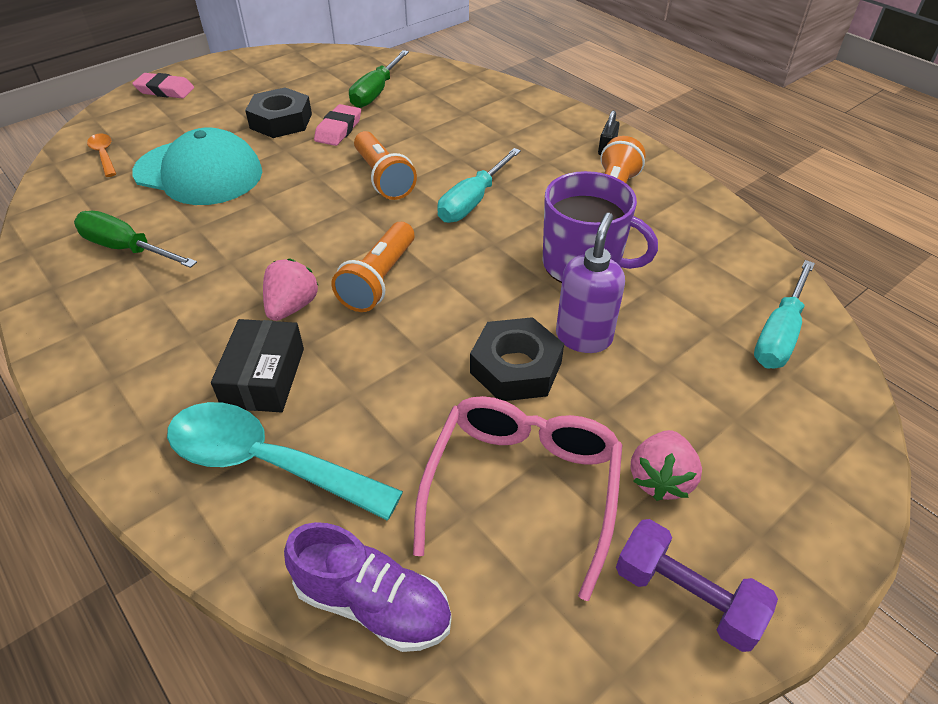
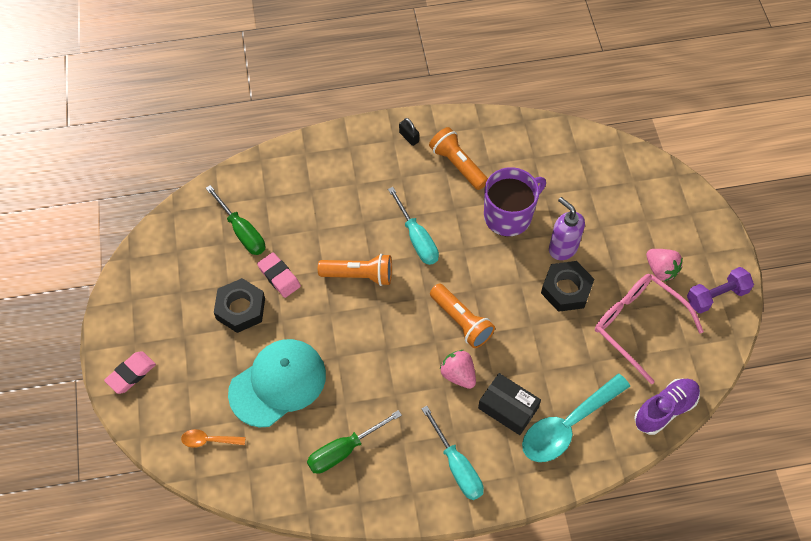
camera: 60 degrees left, 15 degrees up
(779, 334) = (608, 165): turquoise screwdriver -> turquoise screwdriver (457, 466)

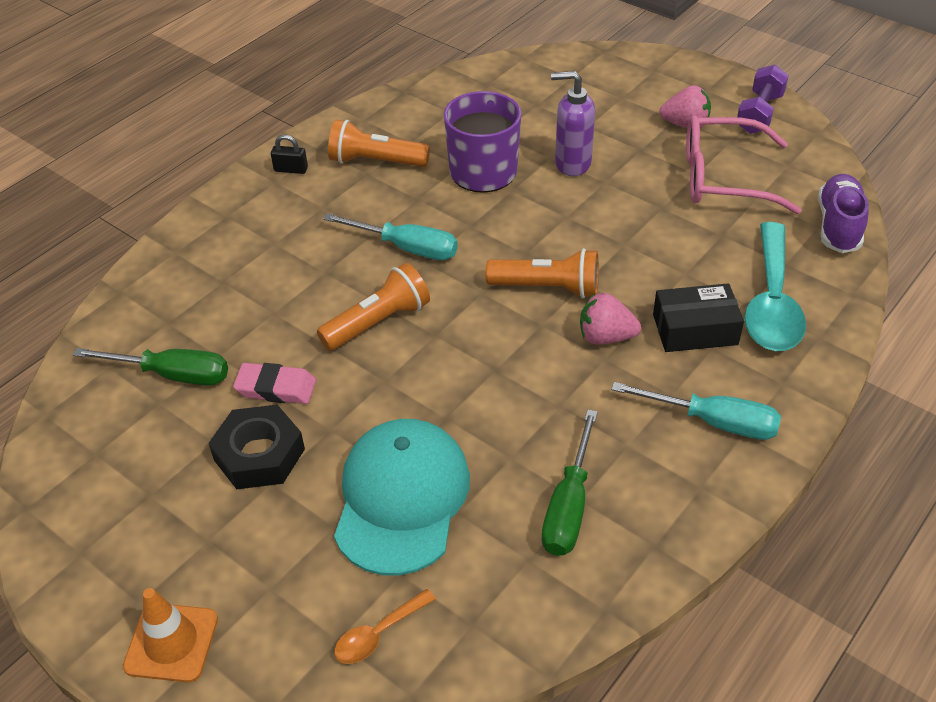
camera: 40 degrees left, 15 degrees down
(131, 374) = (171, 642): pink eraser -> orange traffic cone
(566, 289) = (619, 193): black nut -> none

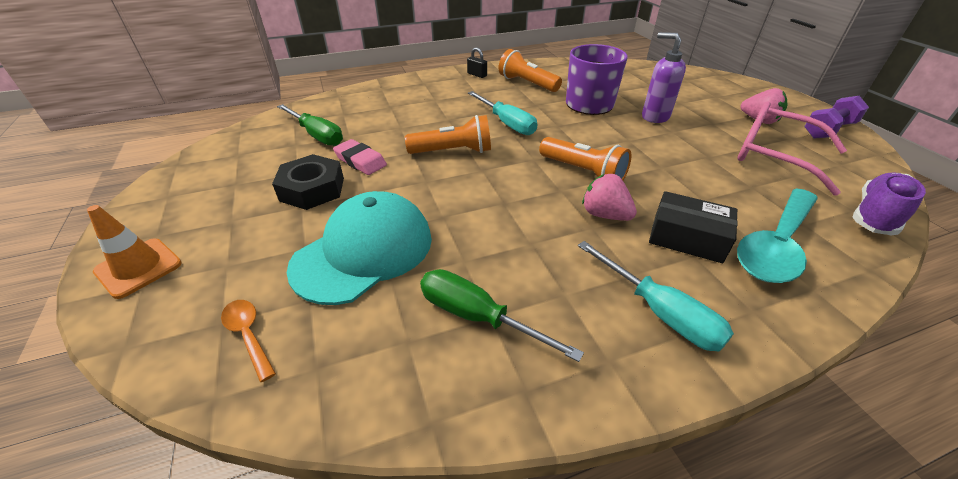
camera: 30 degrees right, 5 degrees down
(378, 634) = (248, 335): orange spoon -> orange spoon turned 60 degrees clockwise
(569, 506) = (477, 317): green screwdriver -> green screwdriver turned 75 degrees clockwise

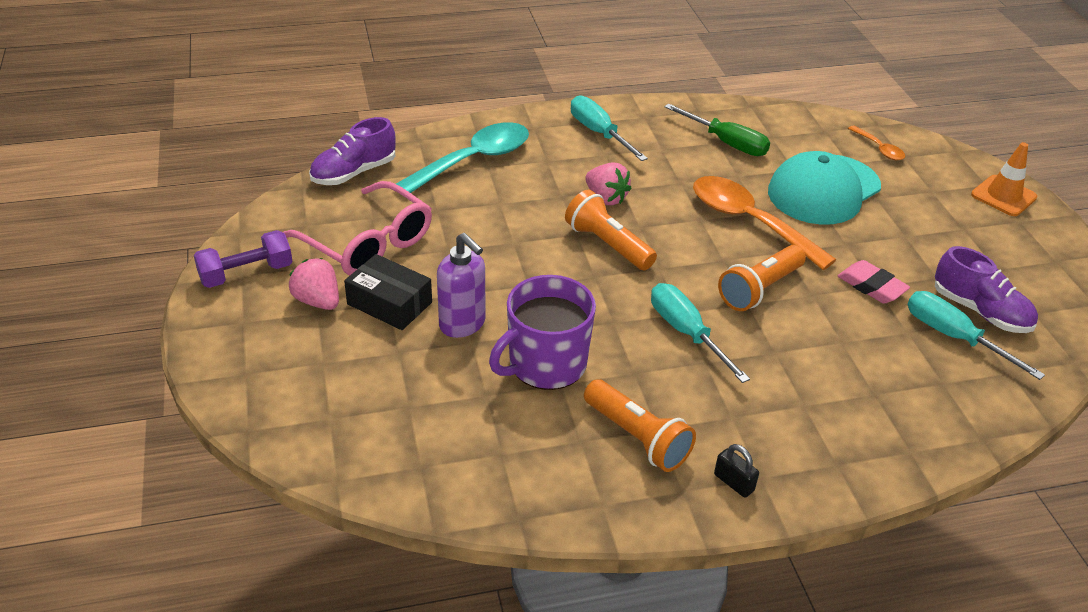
camera: 175 degrees left, 0 degrees up
(282, 152) = (980, 311): none -> purple shoe
(312, 189) = (906, 254): black nut -> none
(317, 135) = (953, 337): green screwdriver -> turquoise screwdriver
(453, 151) = (759, 289): orange flashlight -> orange flashlight turned 45 degrees counterclockwise
(456, 204) = (749, 222): none -> orange spoon
(687, 238) = (543, 173): black box -> black box (389, 303)

